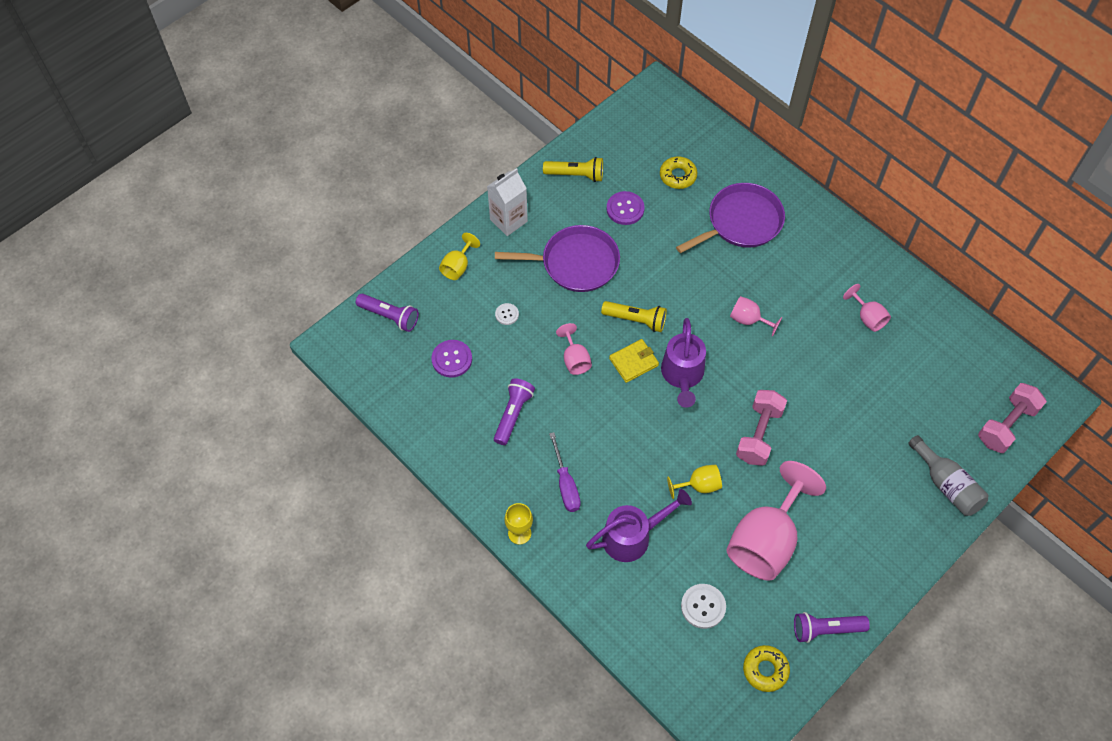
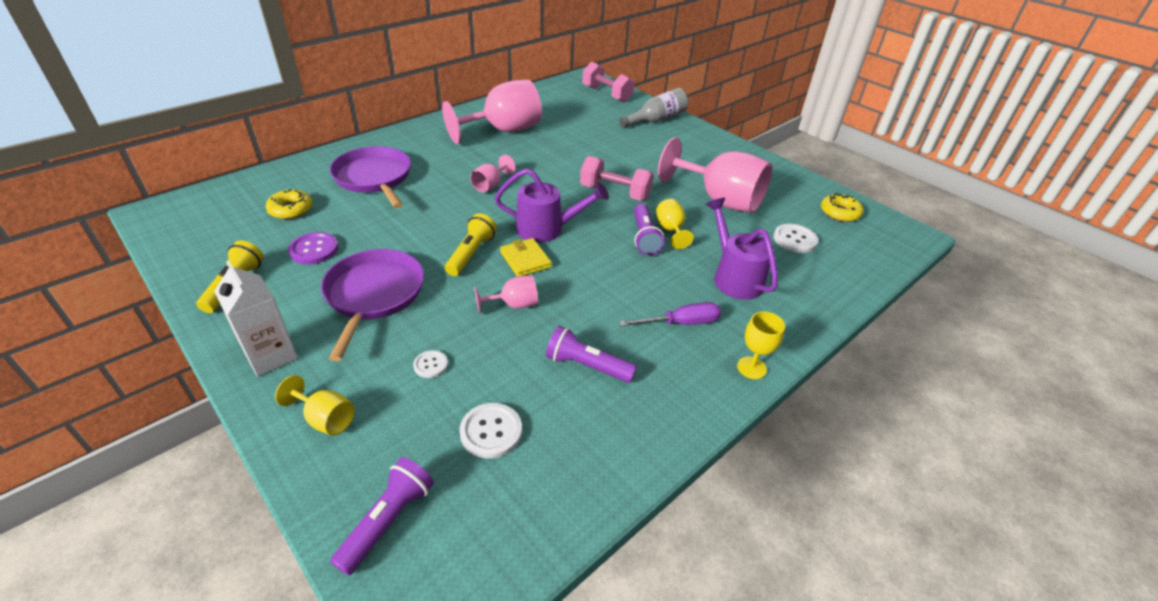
camera: 90 degrees left, 20 degrees down
(452, 359) = (491, 431): purple button -> white button
(826, 629) = (791, 181): purple flashlight -> purple flashlight (644, 237)
(867, 317) = (503, 131): pink goblet -> pink goblet, size x2.16

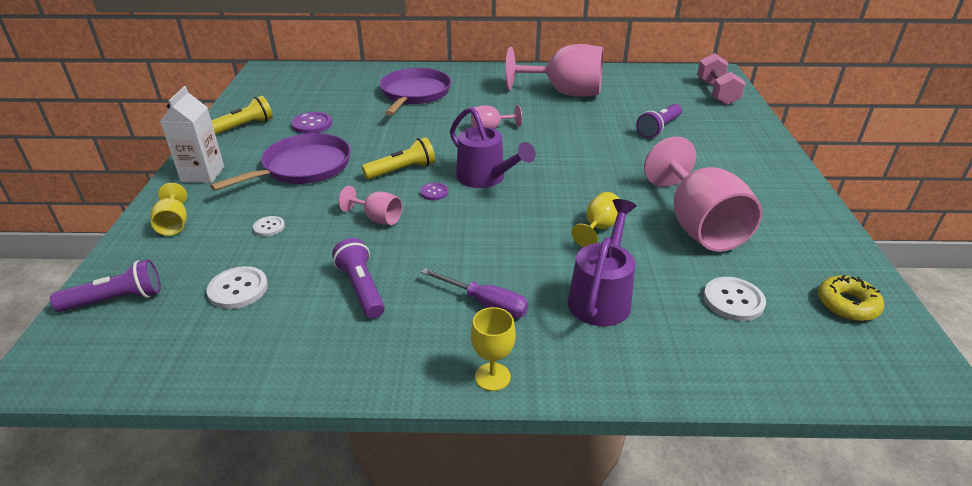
camera: 45 degrees right, 5 degrees down
(291, 209) = (335, 95): yellow donut -> none
(525, 260) = (434, 192): yellow wallet -> purple button
(615, 193) = (592, 175): pink dumbbell -> none
(644, 237) = (562, 222): purple flashlight -> purple flashlight (658, 128)
(656, 120) = (739, 131): grey bottle -> none

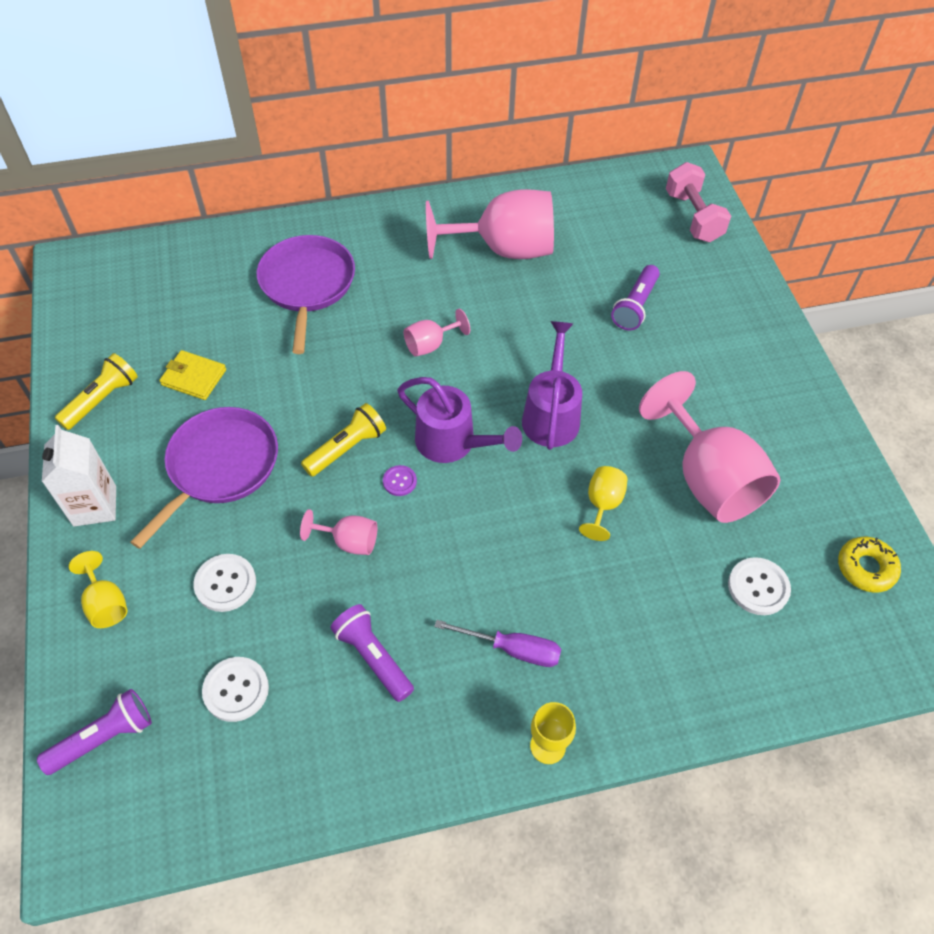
camera: 15 degrees left, 20 degrees up
(269, 227) = (225, 583): white button -> white button, size x1.67
(312, 124) = (194, 377): purple button -> yellow wallet
(602, 296) = (628, 611): purple watering can -> purple watering can (551, 414)

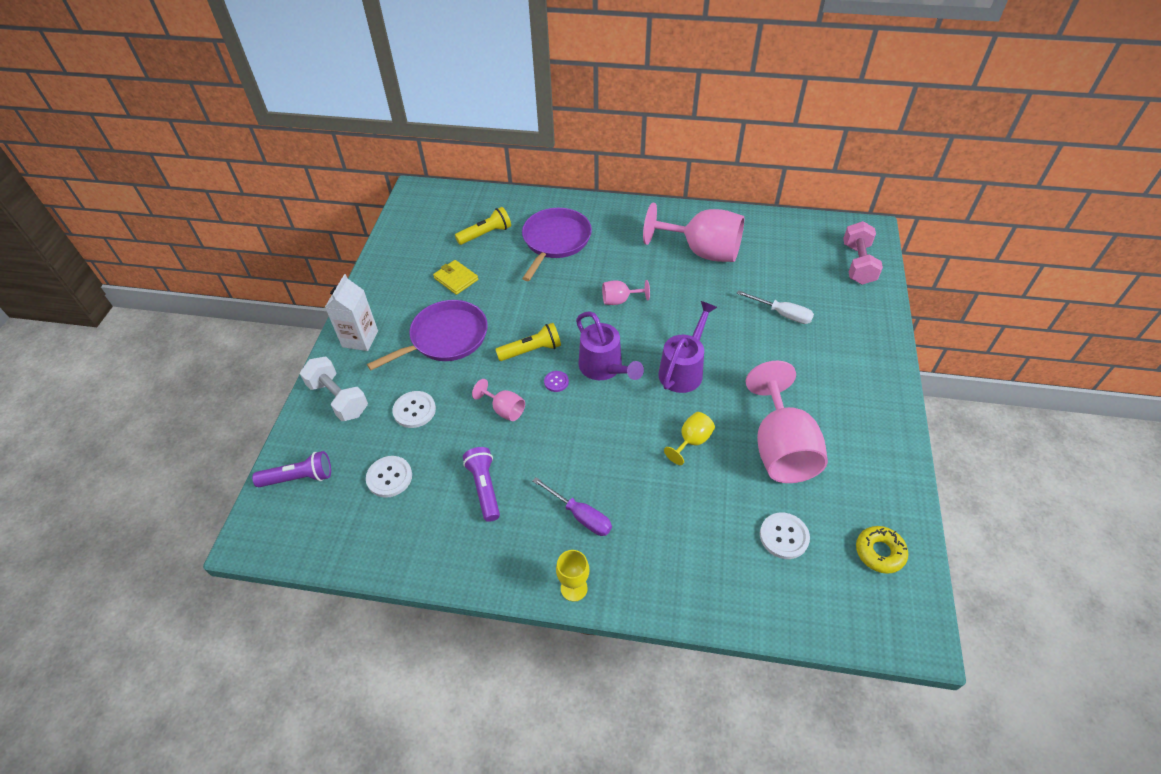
camera: 25 degrees right, 5 degrees down
(102, 400) = (394, 277): yellow flashlight -> yellow flashlight (486, 234)
(106, 603) = (338, 399): yellow goblet -> white dumbbell
(635, 306) = (782, 314): purple flashlight -> white screwdriver

